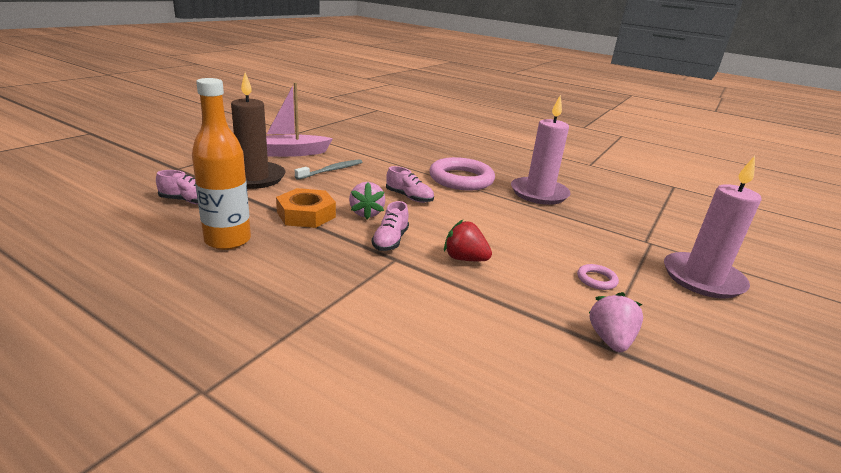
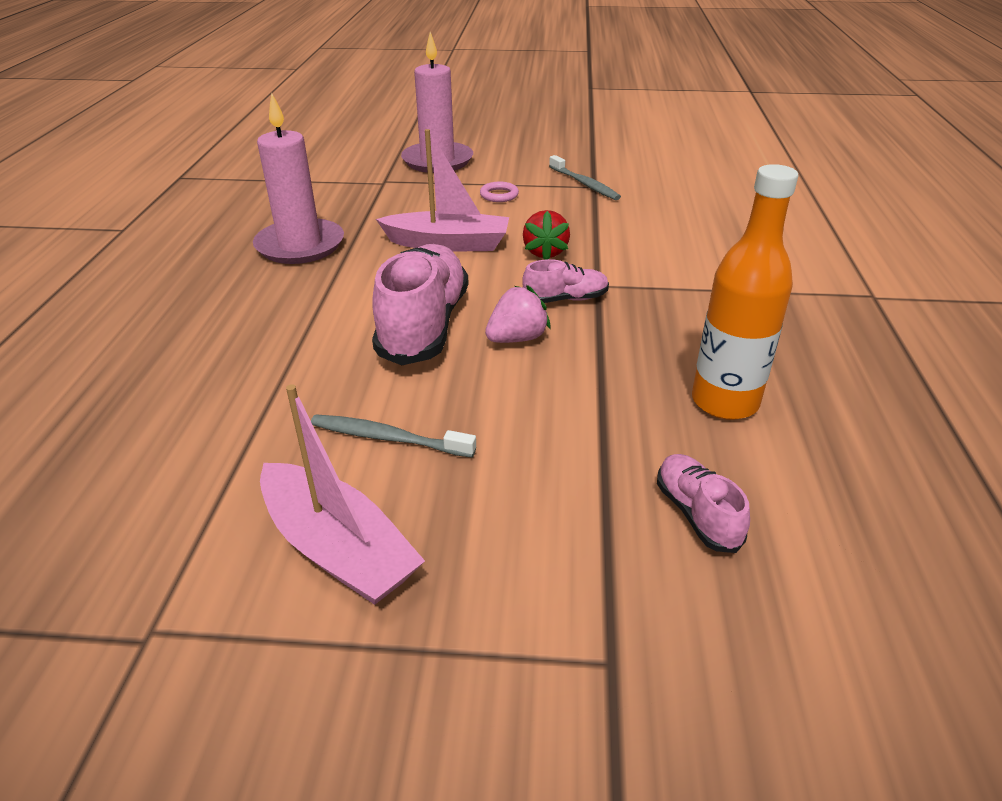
camera: 115 degrees left, 10 degrees up
(253, 178) = (525, 509): brown candle -> none
(306, 214) = (582, 380): orange nut -> none
(409, 197) = (424, 326): pink shoe -> pink shoe, size x2.00
(461, 179) = (299, 307): pink ring -> none
(508, 231) = (448, 244): none -> pink boat
(610, 340) = (584, 184): pink strawberry -> grey toothbrush

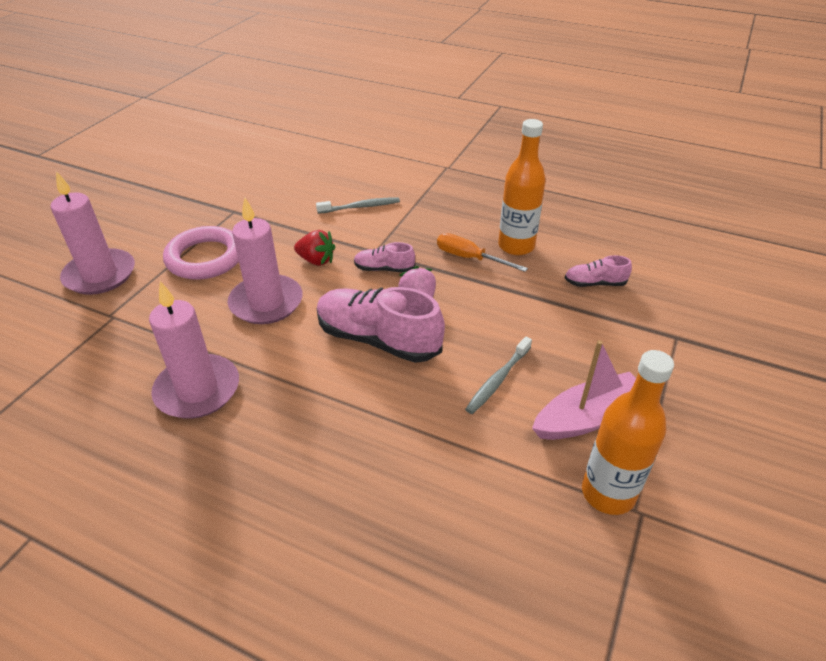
camera: 70 degrees left, 5 degrees up
(182, 592) = (608, 493): none -> orange bottle
(448, 244) = (266, 302): pink boat -> pink candle
(499, 195) = (205, 258): pink ring -> pink ring, size x2.33
(565, 299) = (384, 269): pink shoe -> pink shoe turned 90 degrees counterclockwise
(584, 184) = (226, 214): grey toothbrush -> grey toothbrush (361, 207)
(650, 362) = (469, 258): none -> orange screwdriver

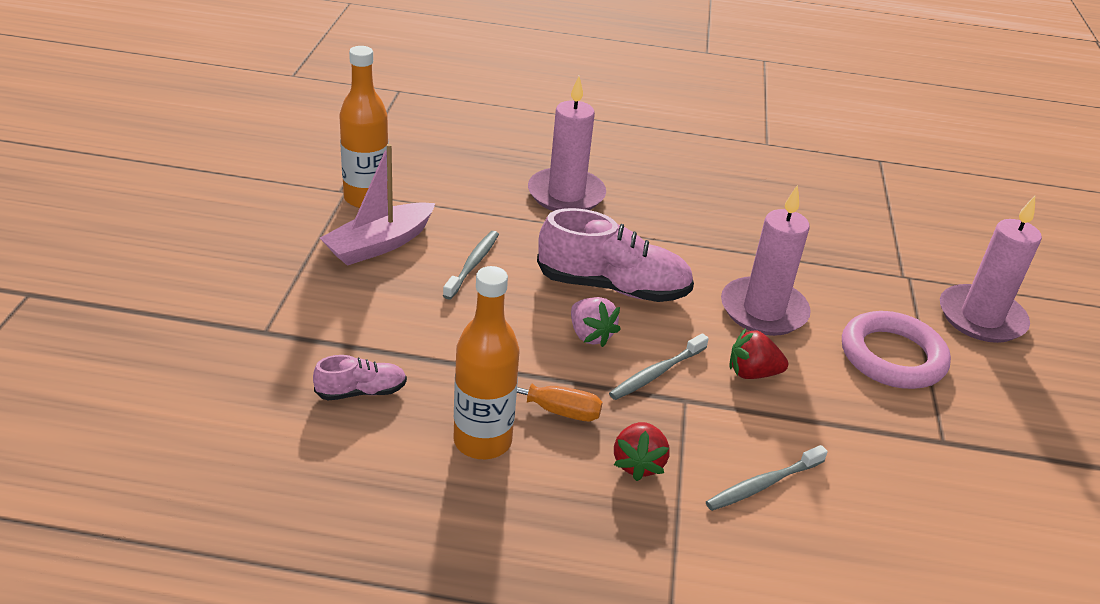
camera: 160 degrees right, 5 degrees down
(197, 390) = (749, 227): pink candle -> pink candle (566, 194)
(384, 269) = (656, 373): pink shoe -> grey toothbrush
(426, 224) = (638, 464): none -> red strawberry

